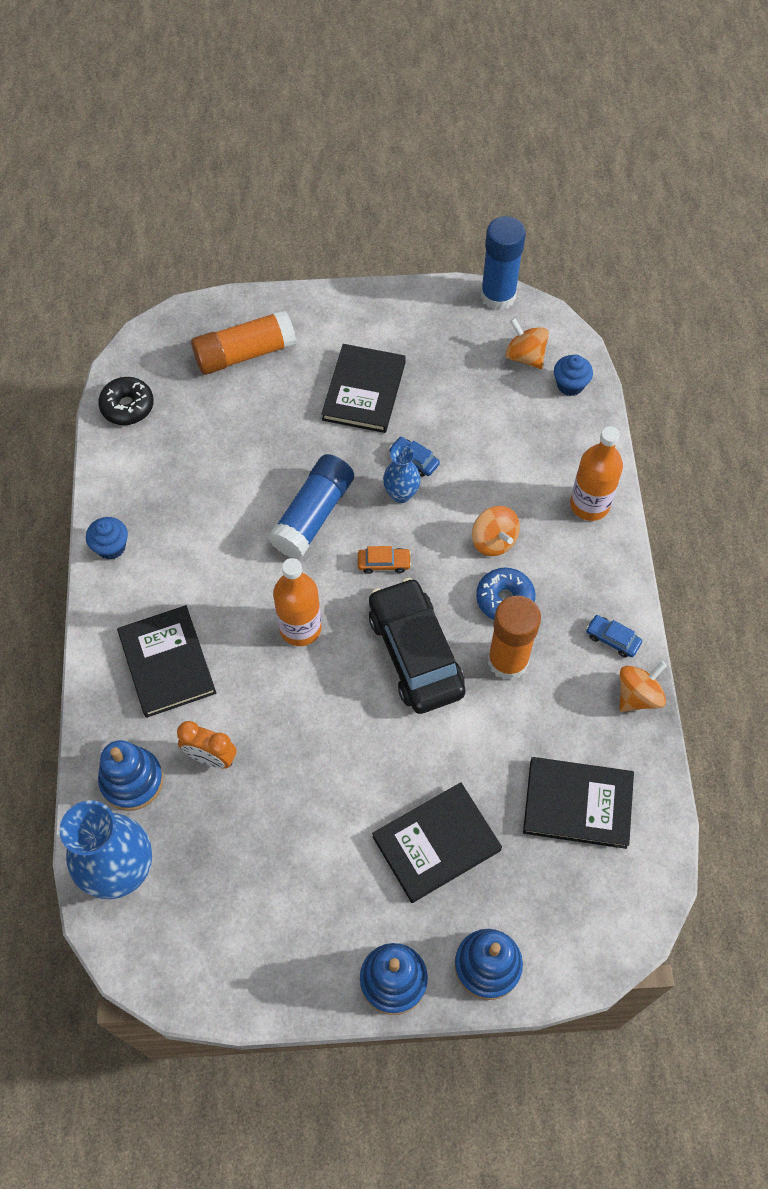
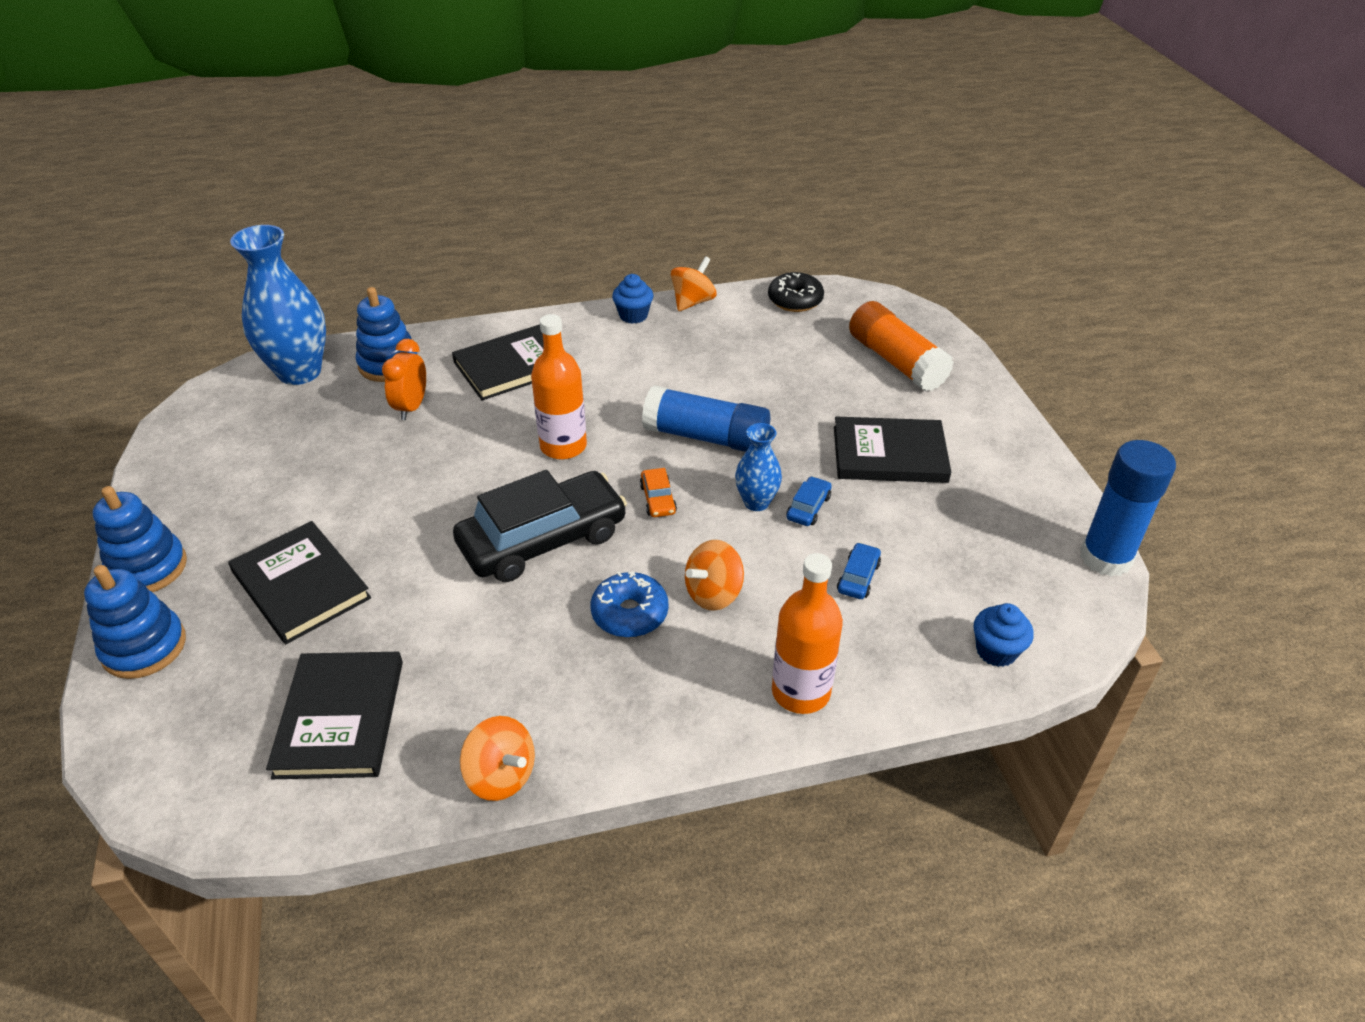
camera: 80 degrees right, 20 degrees down
(508, 661) = (541, 625): orange glue stick -> none
(525, 356) = (1020, 596): orange spinning top -> orange spinning top (693, 302)
(612, 639) = (588, 737): blue car -> blue car (858, 577)

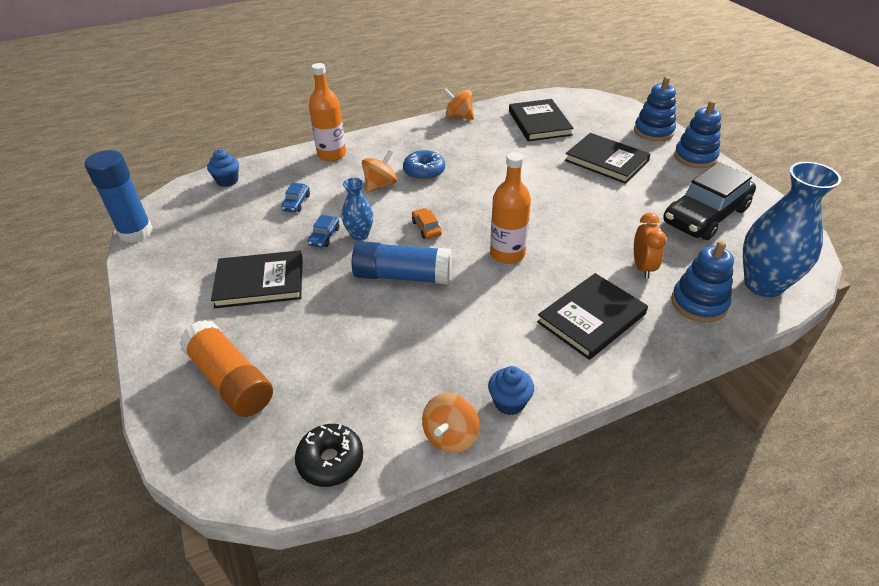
camera: 170 degrees right, 0 degrees up
(543, 539) = (489, 197): black car -> black car (705, 215)

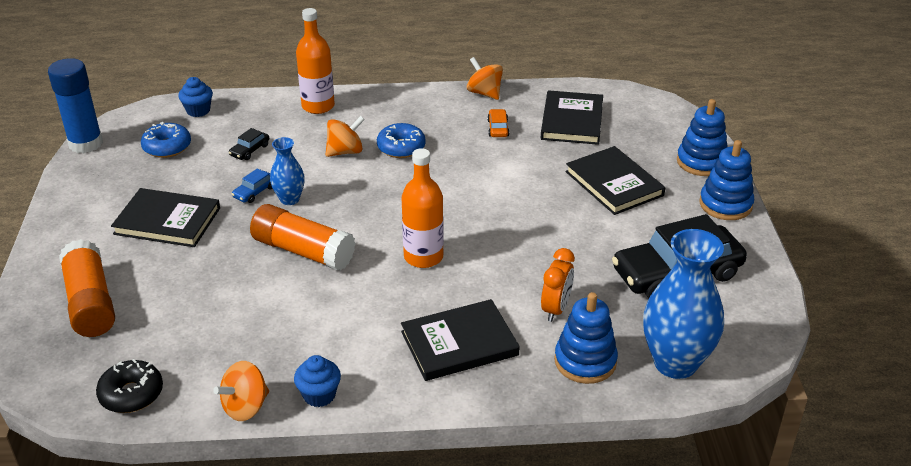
camera: 20 degrees right, 5 degrees down
(218, 217) = (167, 147): none -> blue donut
(296, 203) = (250, 150): blue car -> black car
(403, 276) = (303, 251): blue glue stick -> orange glue stick
(426, 228) = (360, 209): orange car -> orange car (498, 128)

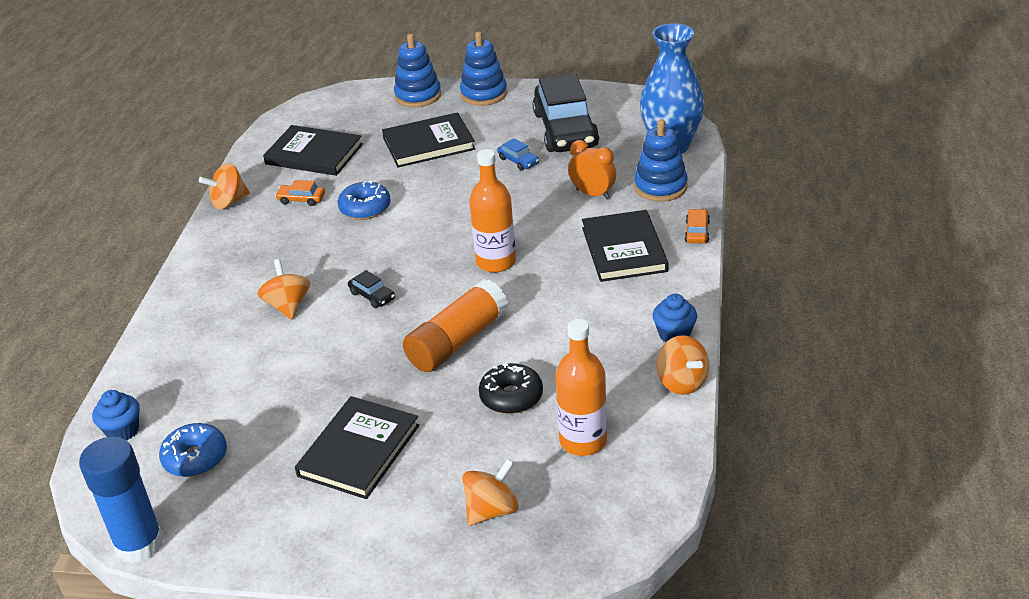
camera: 75 degrees left, 0 degrees up
(90, 302) = (491, 510): orange glue stick -> orange spinning top
(131, 394) = (650, 465): black donut -> black donut (511, 397)
(250, 150) = (243, 382): black car -> black car (372, 296)
(254, 192) = (333, 377): blue car -> blue car (518, 161)
(289, 199) = (360, 350): blue vase -> none
(318, 106) = (178, 324): orange bottle -> orange bottle (583, 441)
(401, 147) = (302, 265): blue donut -> blue donut (365, 208)
(503, 399) = (697, 232): none -> orange car

